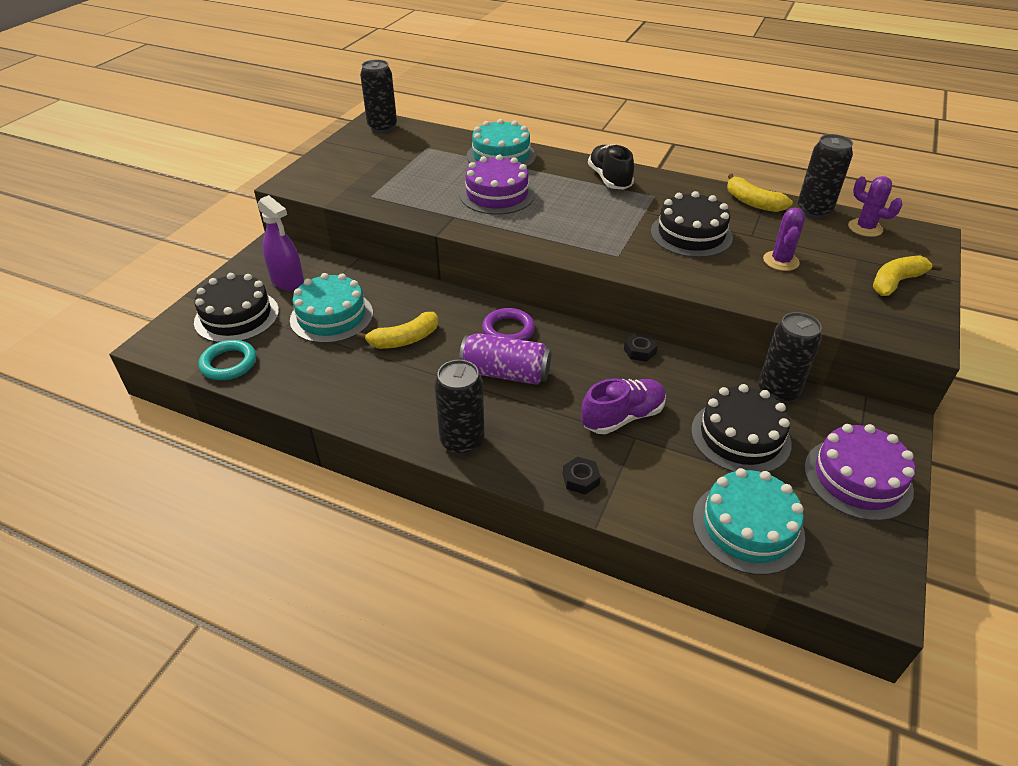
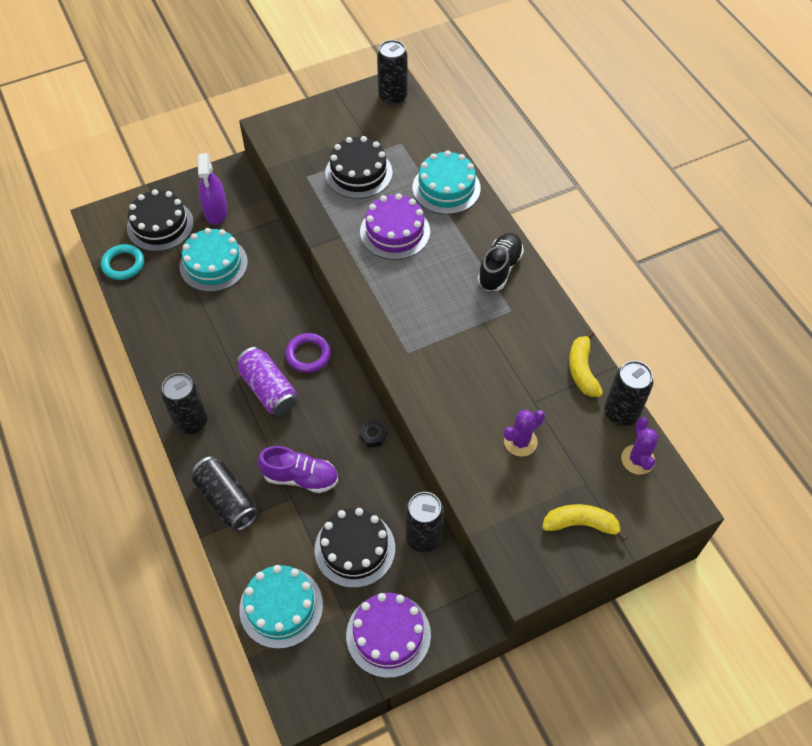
camera: 40 degrees right, 15 degrees up
(404, 339) = (237, 316): yellow banana -> none
(580, 479) = (227, 500): black nut -> black can
(691, 234) = (488, 369): black cake -> black cake (358, 173)

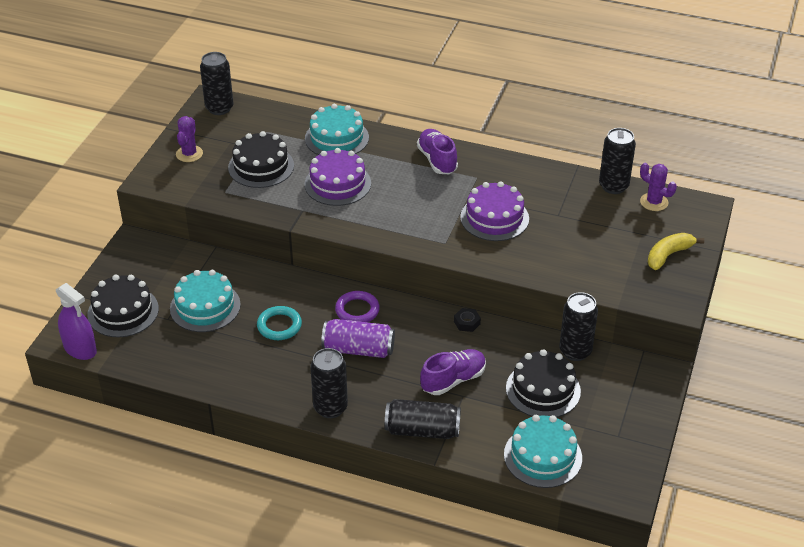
camera: 45 degrees left, 15 degrees down
(123, 264) = (129, 355): turquoise ring -> turquoise ring (279, 326)
(216, 212) = (158, 274): purple spray bottle -> purple spray bottle (80, 349)
(388, 635) = (626, 416): purple cake -> purple cake (494, 218)
(499, 269) = (437, 160): black shoe -> purple shoe
(520, 442) = (579, 240): purple cactus -> purple cactus (189, 154)
(582, 370) = (562, 180): yellow banana -> none

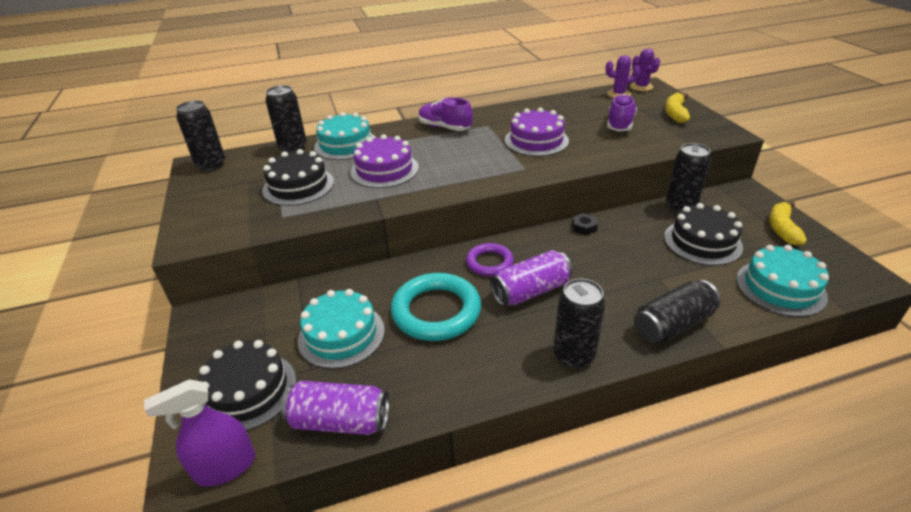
camera: 35 degrees left, 5 degrees down
(80, 349) = (225, 467): purple spray bottle -> purple spray bottle turned 150 degrees clockwise
(156, 360) = (340, 421): none -> purple can
(189, 154) = (212, 205): purple cactus -> purple cactus (641, 87)
(279, 326) = (436, 311): turquoise ring -> turquoise ring, size x1.72
(453, 380) = (635, 271): purple shoe -> purple shoe (620, 124)
(613, 186) = (582, 96): black can -> black can (293, 148)
(629, 419) = (782, 229): none -> yellow banana

